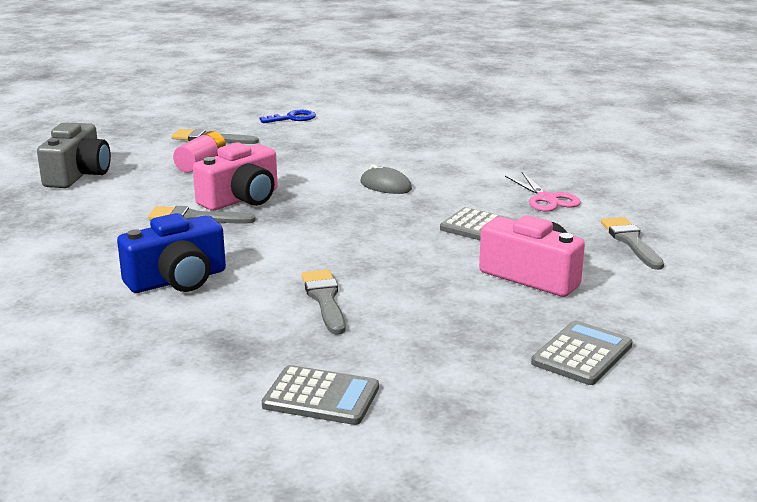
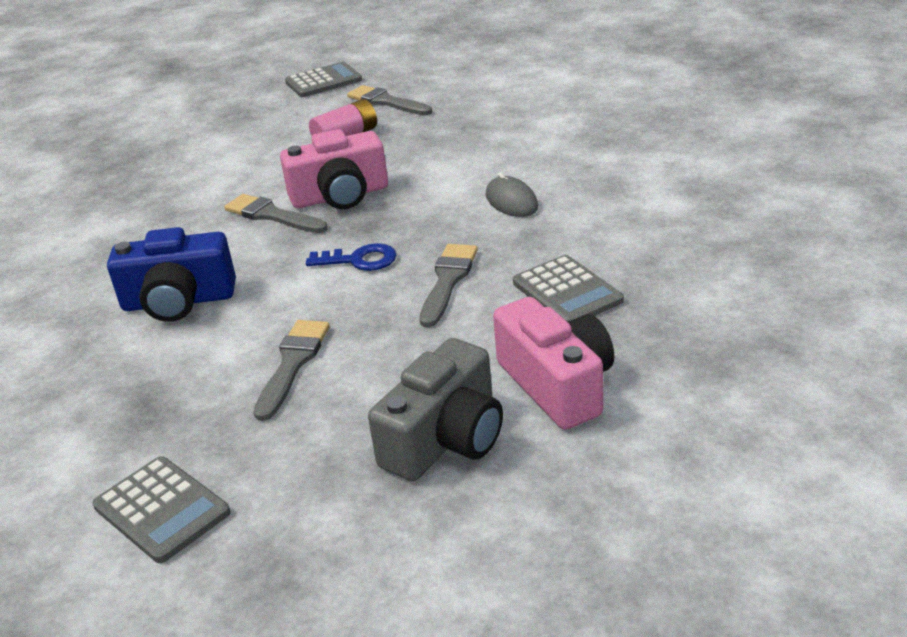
camera: 30 degrees right, 10 degrees up
(78, 175) = (219, 136): grey camera -> grey camera (446, 439)
(292, 118) = (499, 81): blue key -> blue key (360, 260)
(546, 199) = (691, 257): pink scissors -> none
(582, 354) = (501, 533): grey calculator -> grey calculator (323, 81)
(631, 241) = (741, 354): grey brush -> grey brush (448, 281)

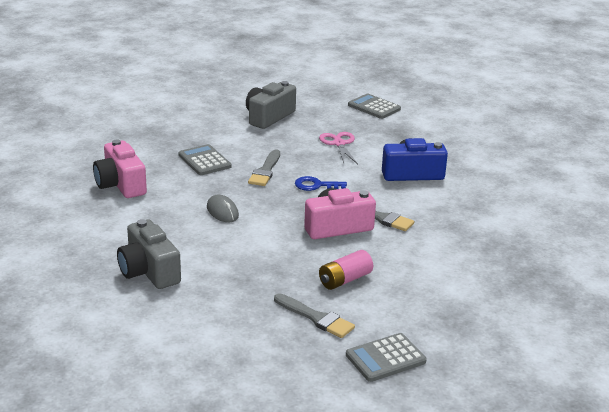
camera: 175 degrees right, 5 degrees down
(292, 364) = (339, 144): grey brush -> pink scissors
(557, 385) = (220, 128): pink camera -> pink camera (121, 184)
(587, 122) = (149, 271): none -> grey camera

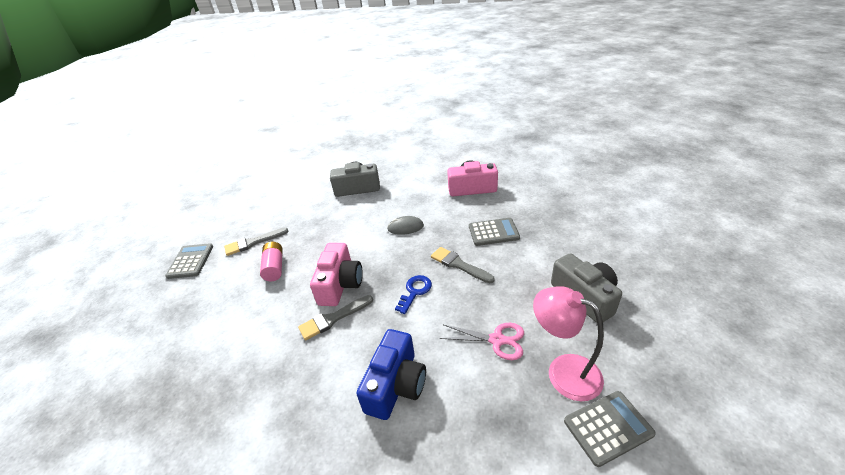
camera: 120 degrees right, 10 degrees up
(346, 120) = (563, 371): none -> pink lamp

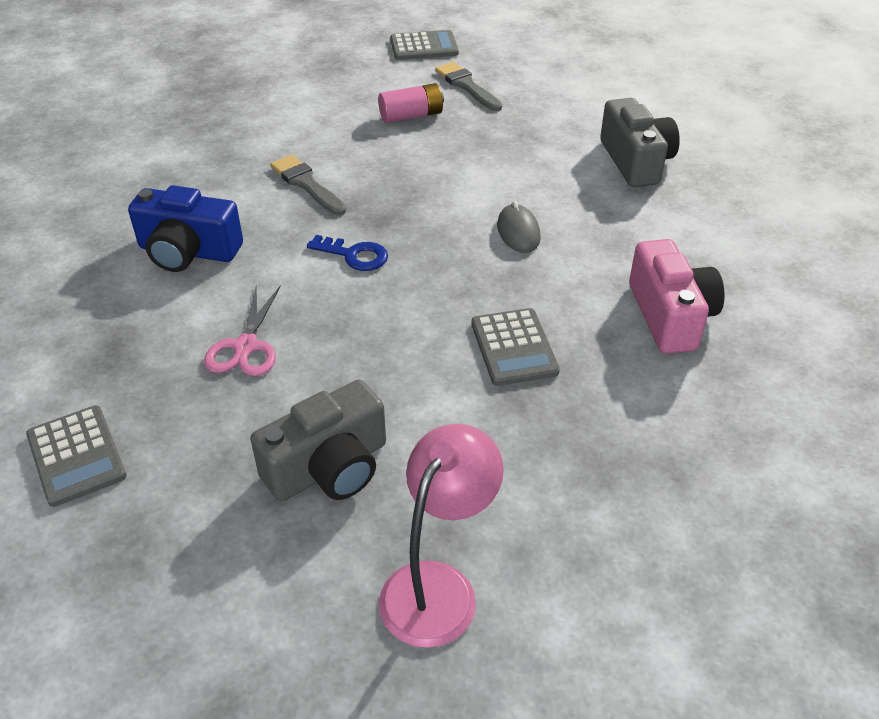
camera: 80 degrees right, 5 degrees up
(340, 284) = (373, 180): pink camera -> none
(459, 265) = (417, 302): grey brush -> none
(563, 371) = (176, 418): pink lamp -> pink lamp (438, 586)

